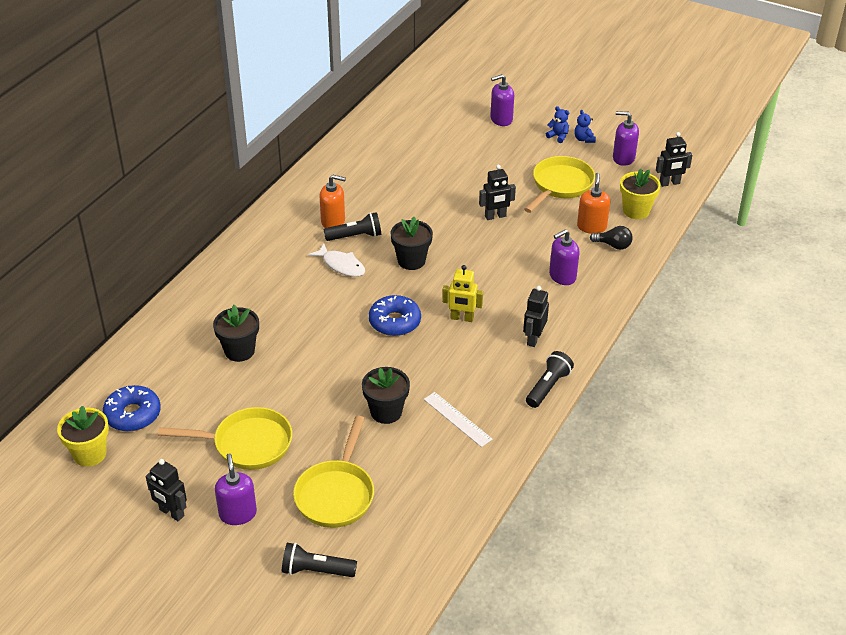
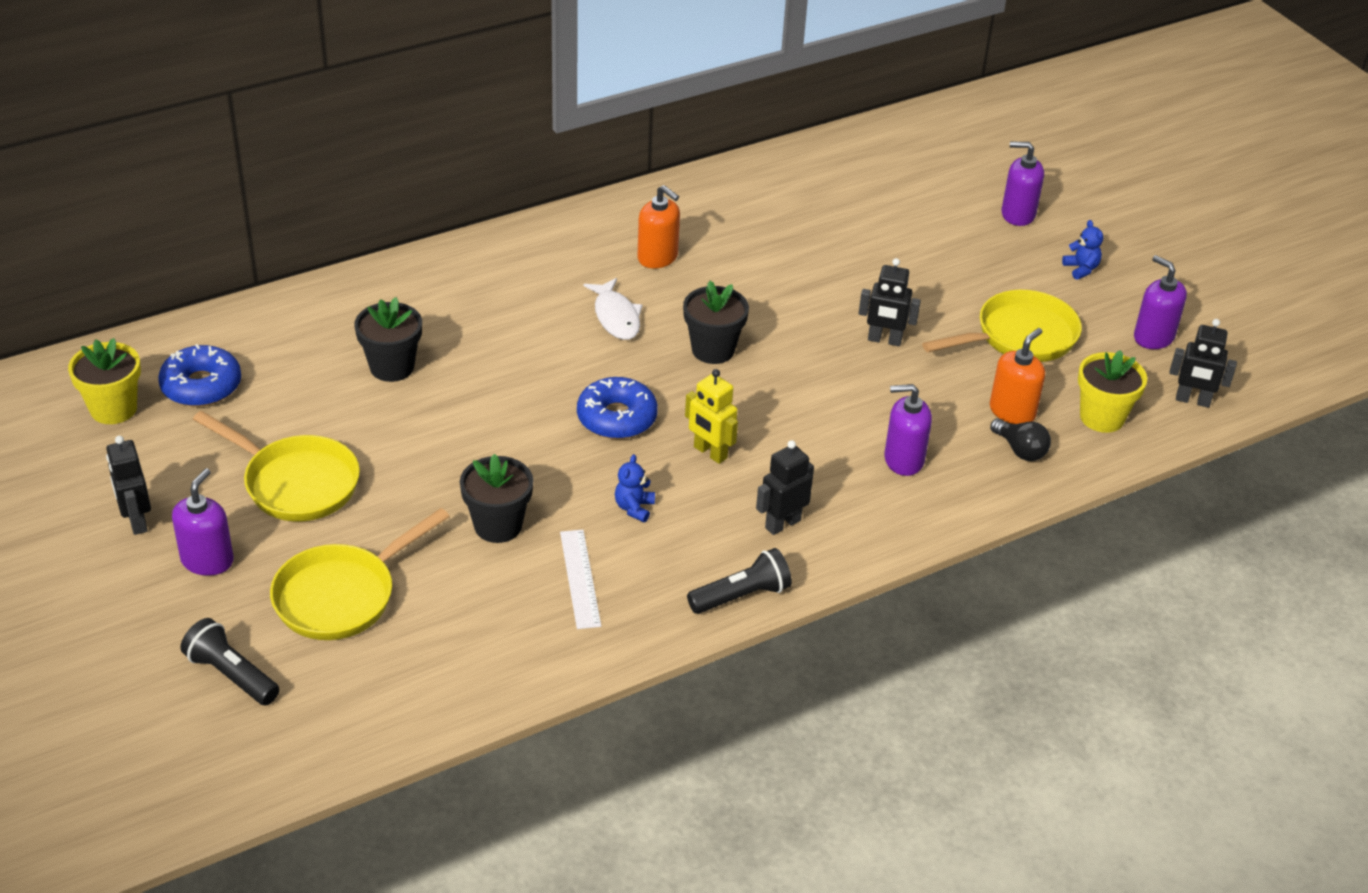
camera: 30 degrees right, 0 degrees up
(355, 236) = (669, 288): black flashlight -> none
(584, 139) = (1117, 288): blue teddy bear -> blue teddy bear (634, 508)

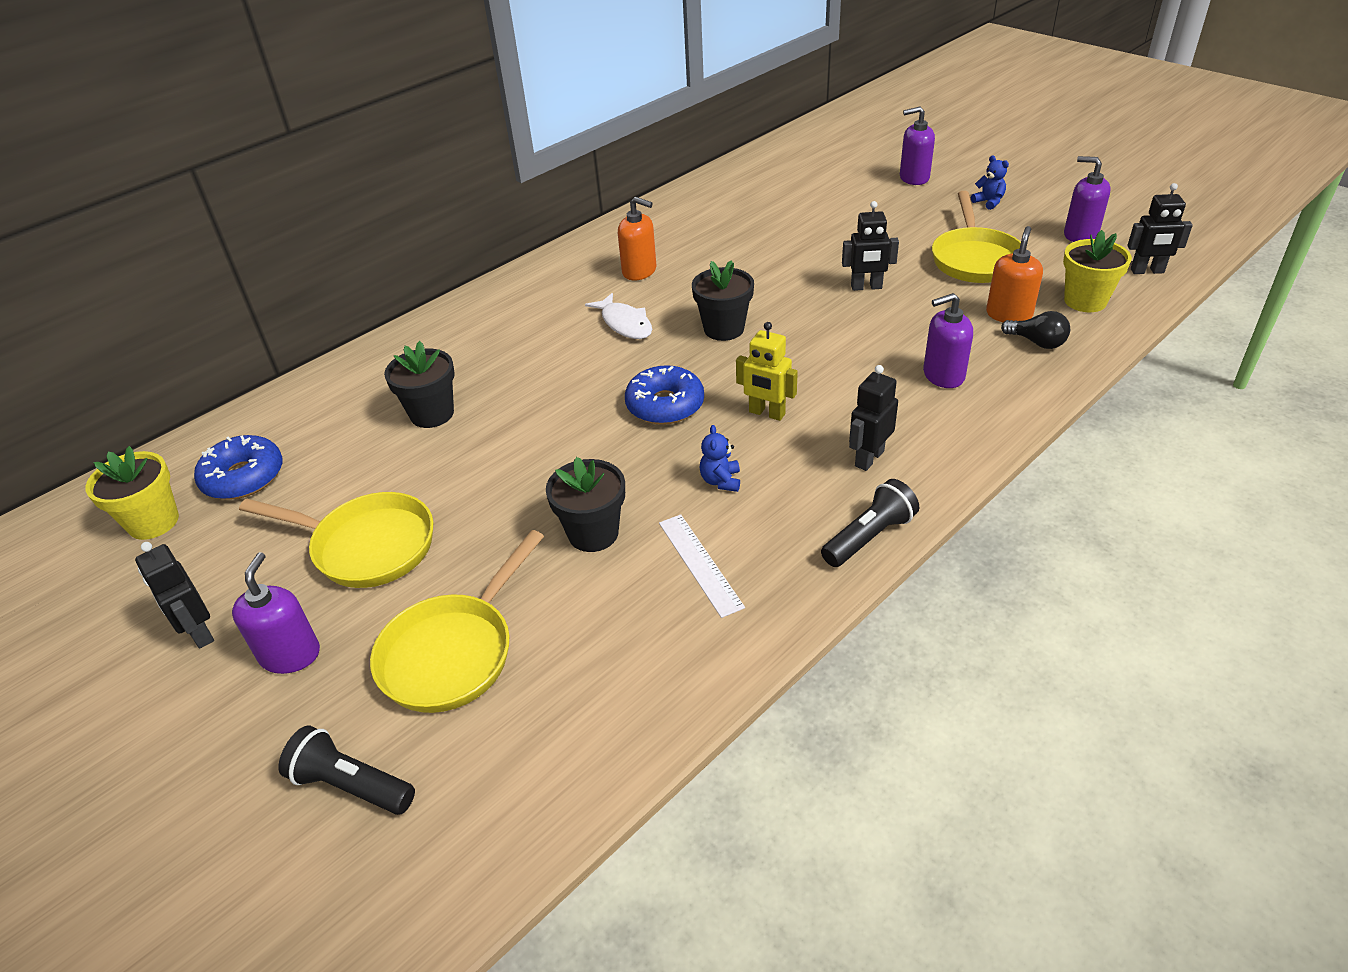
camera: 10 degrees left, 0 degrees up
(1019, 337) = (975, 259): yellow pan -> yellow pan turned 135 degrees clockwise

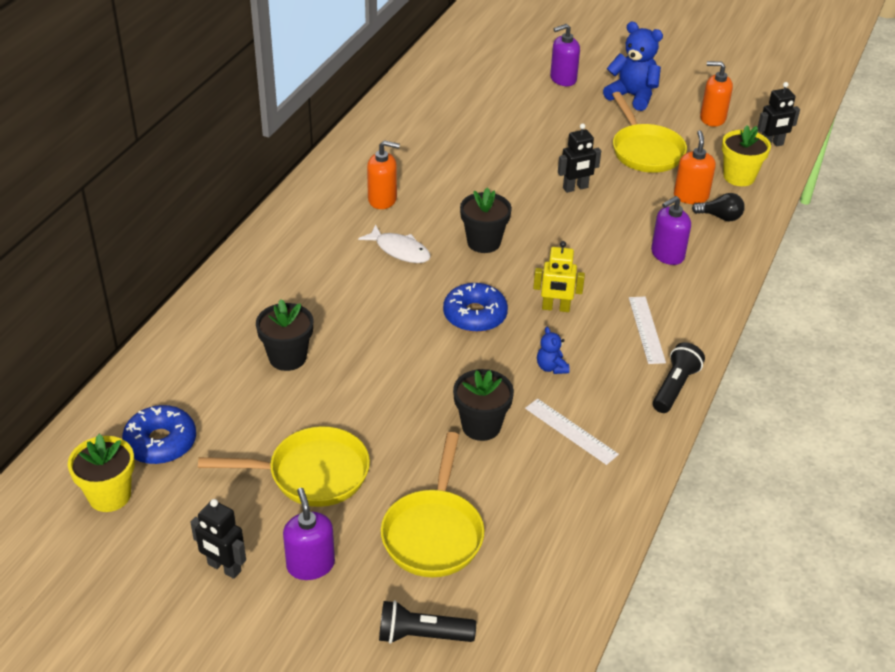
camera: 25 degrees left, 0 degrees up
(869, 458) = (646, 329): black robot -> white ruler
(989, 202) = (632, 96): blue teddy bear -> blue teddy bear, size x2.02
(1080, 234) = (712, 118): purple soap dispenser -> orange soap dispenser

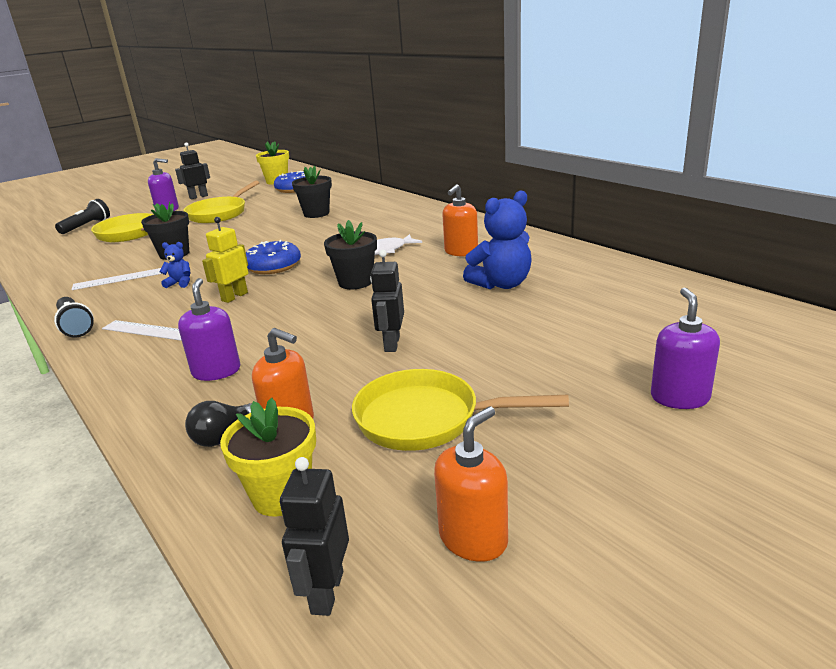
camera: 120 degrees right, 15 degrees down
(632, 96) = (599, 456): blue teddy bear -> blue teddy bear (501, 284)

